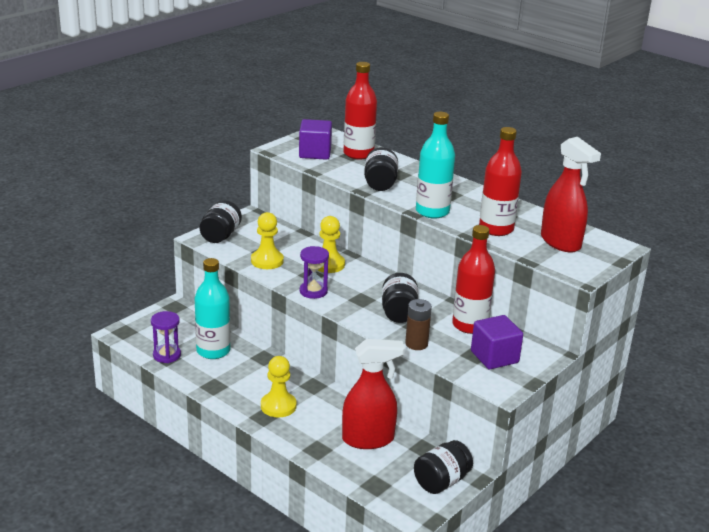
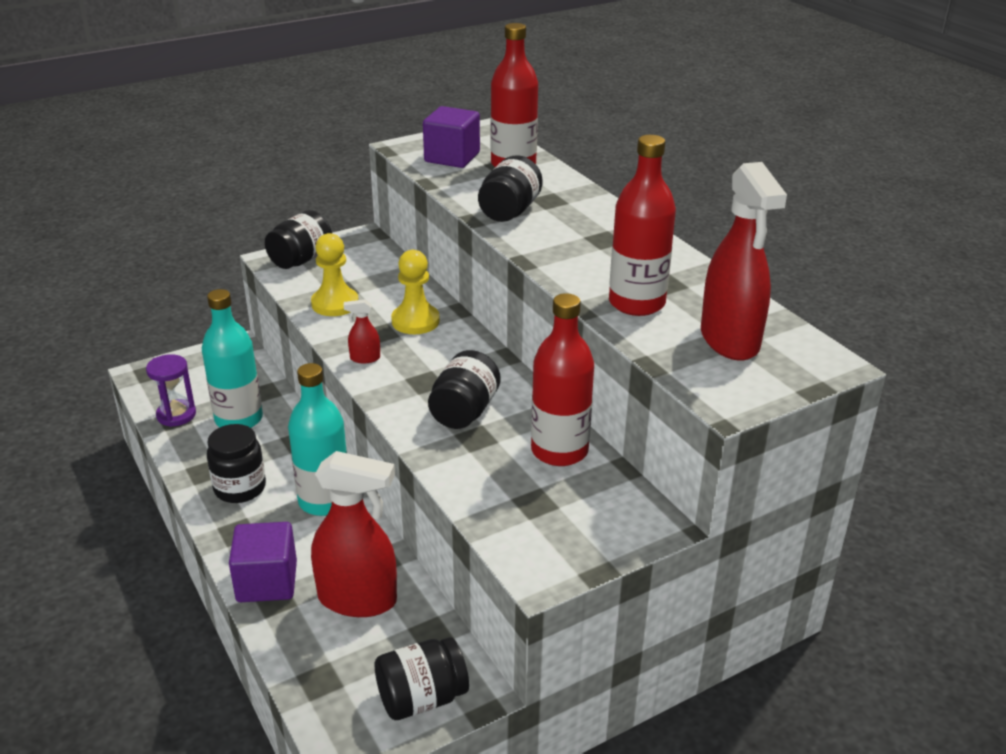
camera: 20 degrees right, 5 degrees up
(246, 392) = (240, 488): none -> black jar
(278, 406) = (267, 519): yellow pawn -> none
(313, 291) = (364, 358): purple hourglass -> red spray bottle
(416, 344) = (455, 467): brown battery -> none
(432, 211) = (555, 262): turquoise bottle -> turquoise bottle (324, 501)
(494, 357) = (563, 513): purple cube -> purple cube (267, 582)

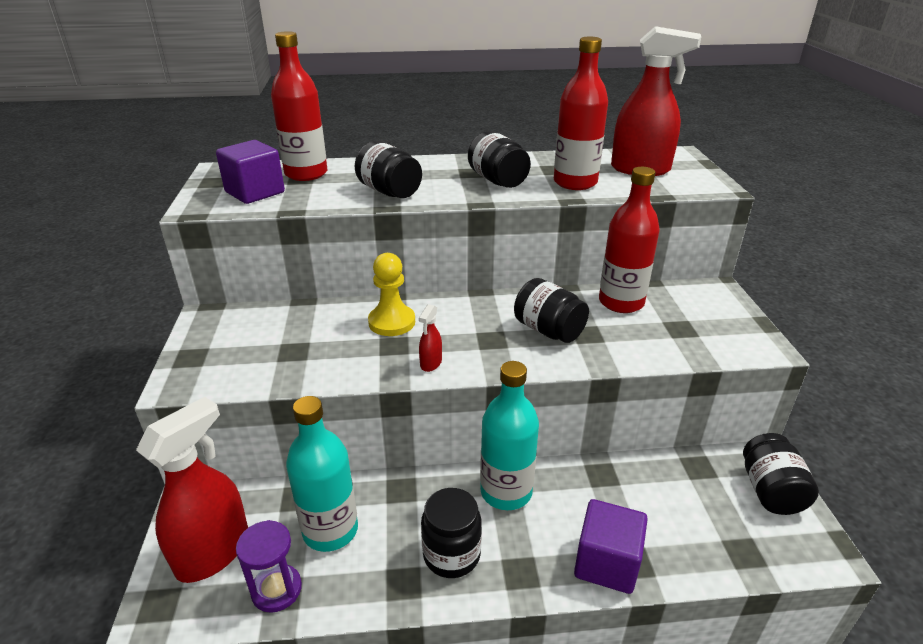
camera: 65 degrees left, 0 degrees up
(301, 260) = (204, 364): black jar -> black jar (498, 181)
(335, 304) = (317, 360): yellow pawn -> none
(358, 599) = (649, 501): red spray bottle -> red spray bottle (214, 552)

